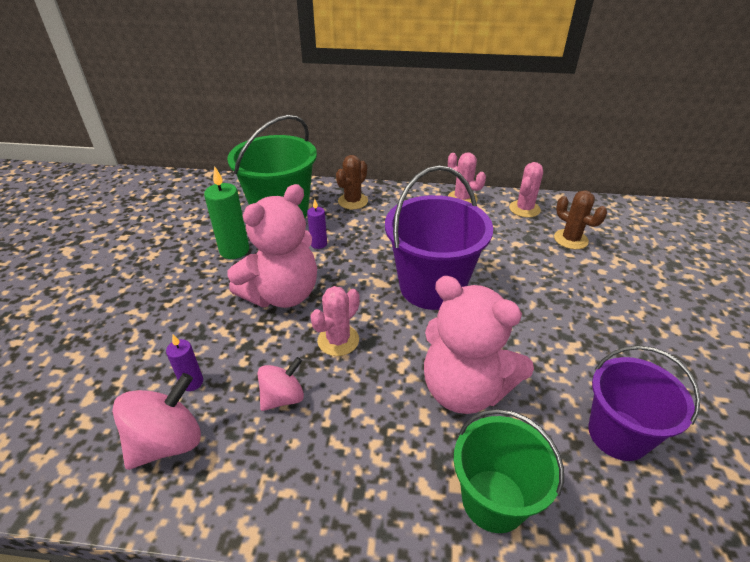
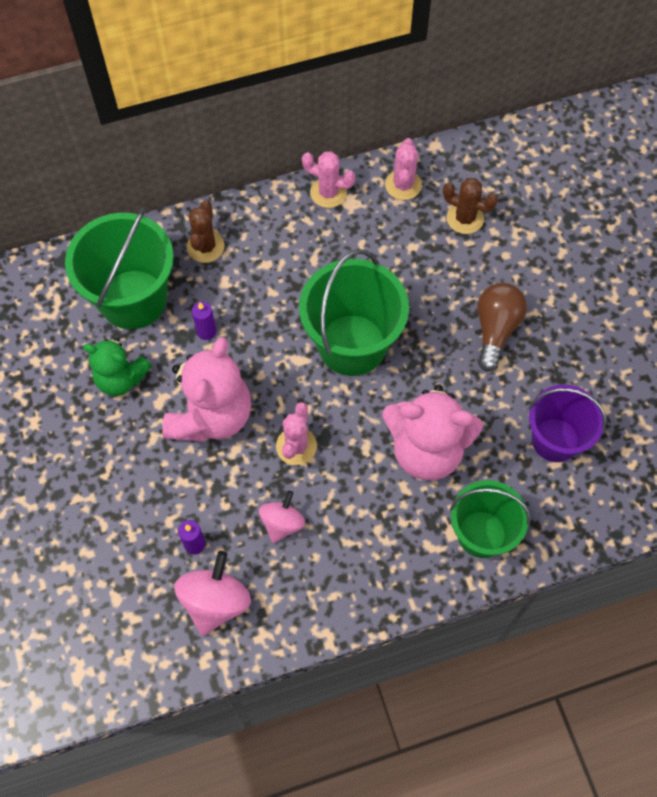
camera: 25 degrees left, 25 degrees up
(234, 250) = (121, 378): green candle -> green teddy bear
(432, 287) = (352, 345): purple bucket -> green bucket
(575, 318) = (495, 330): none -> brown light bulb

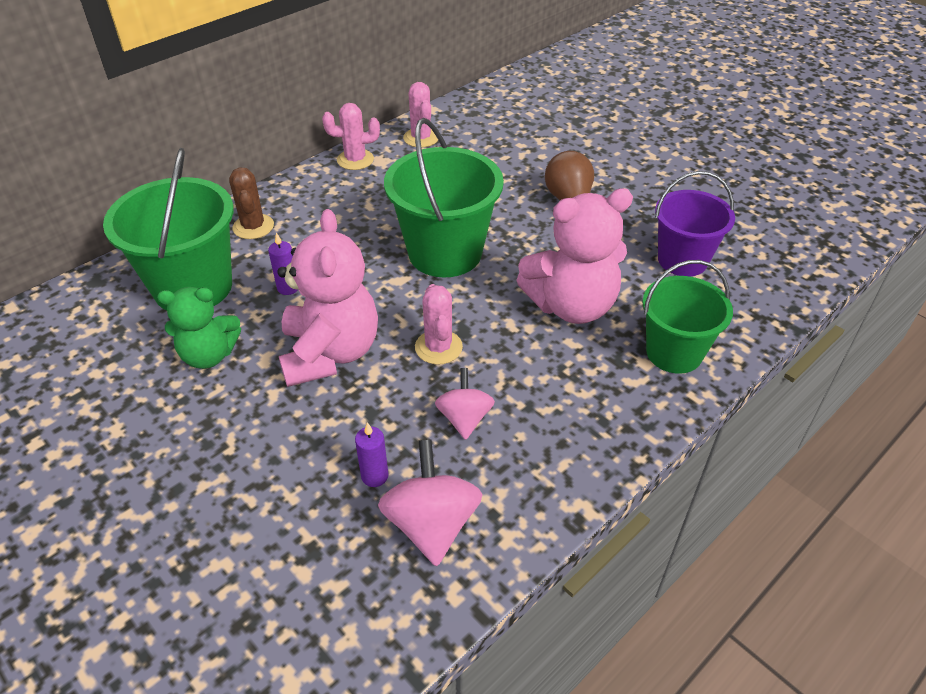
camera: 25 degrees left, 20 degrees down
(465, 218) = (490, 143): brown cactus -> none

